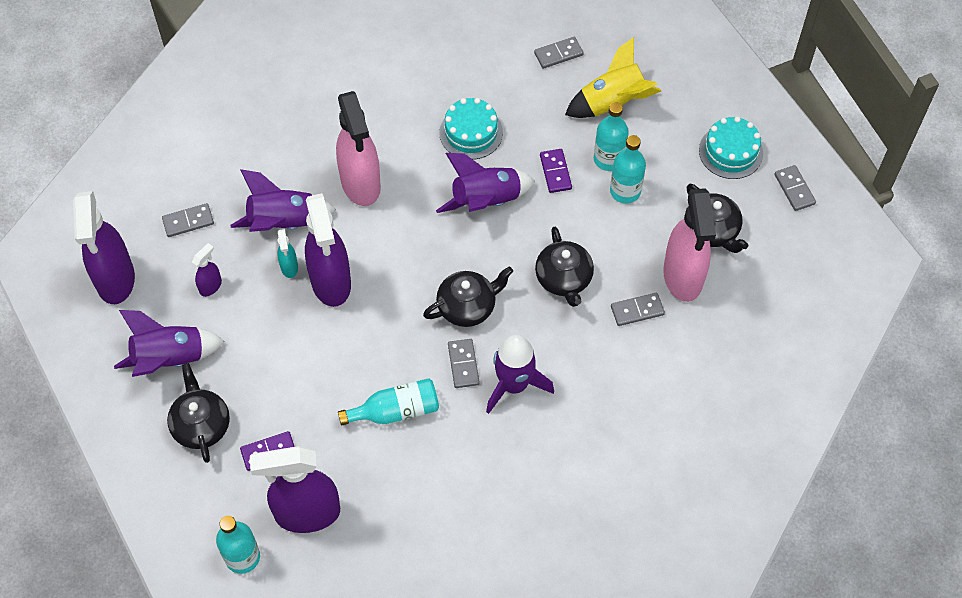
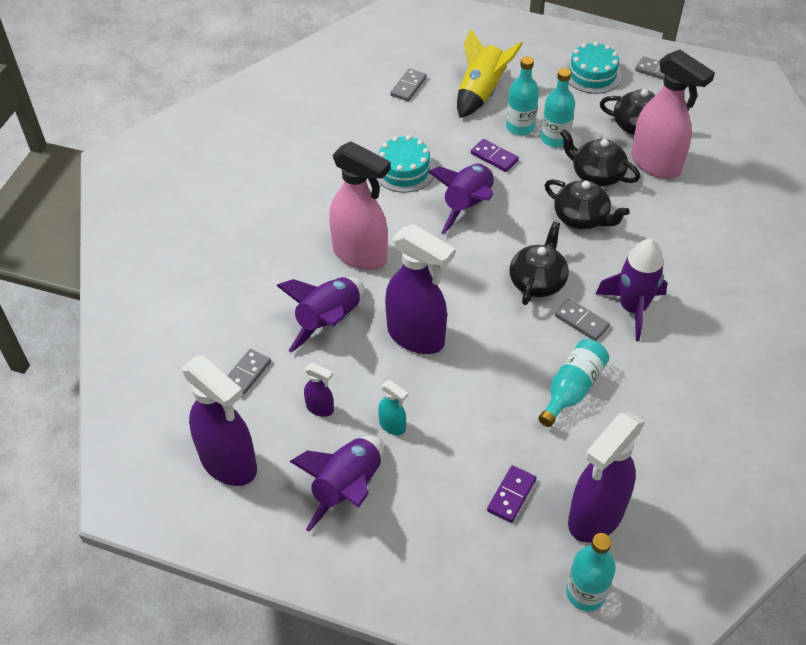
camera: 40 degrees left, 10 degrees down
(201, 425) = (432, 518): black teapot -> black teapot (596, 175)
(211, 286) = (320, 408): purple spray bottle -> purple spray bottle turned 120 degrees clockwise
(289, 267) = (370, 349): turquoise spray bottle -> turquoise spray bottle (392, 426)
(637, 310) = (653, 204): grey domino -> none

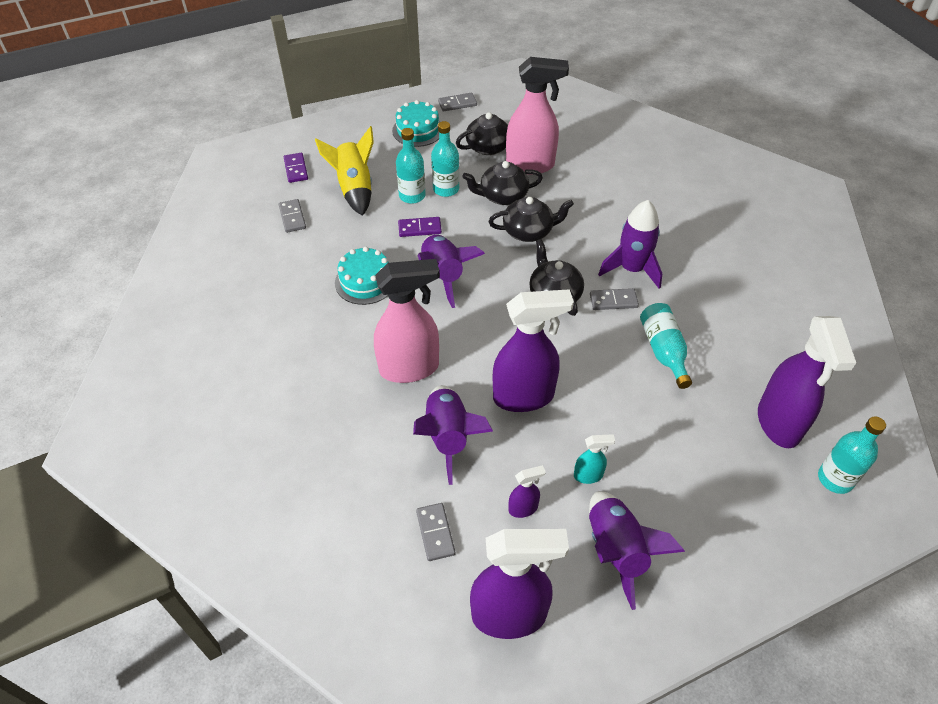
camera: 45 degrees left, 0 degrees up
(511, 495) = (718, 454): purple domino -> purple domino (296, 169)

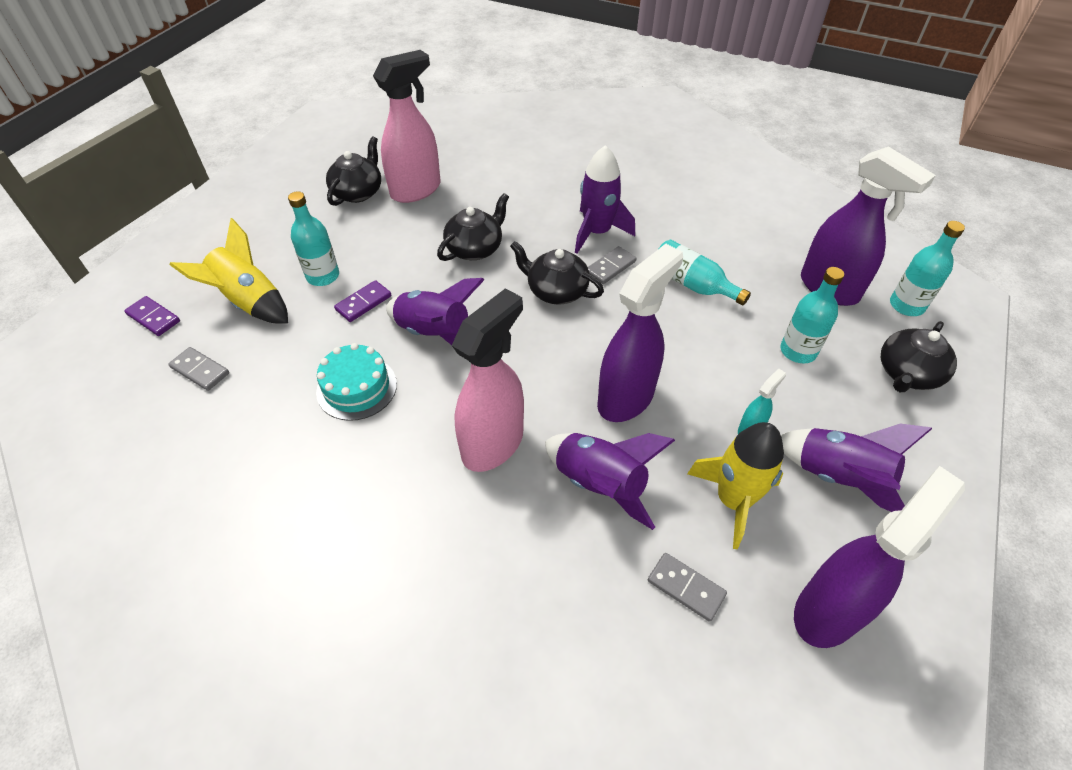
camera: 40 degrees left, 0 degrees up
(418, 130) = (265, 211): turquoise cake -> none
(446, 189) = (353, 252): turquoise bottle -> turquoise bottle (798, 351)
(457, 104) = (284, 168): grey domino -> none
(502, 196) = (417, 230): black teapot -> black teapot (907, 374)
(523, 508) = (733, 500): purple spray bottle -> yellow rocket

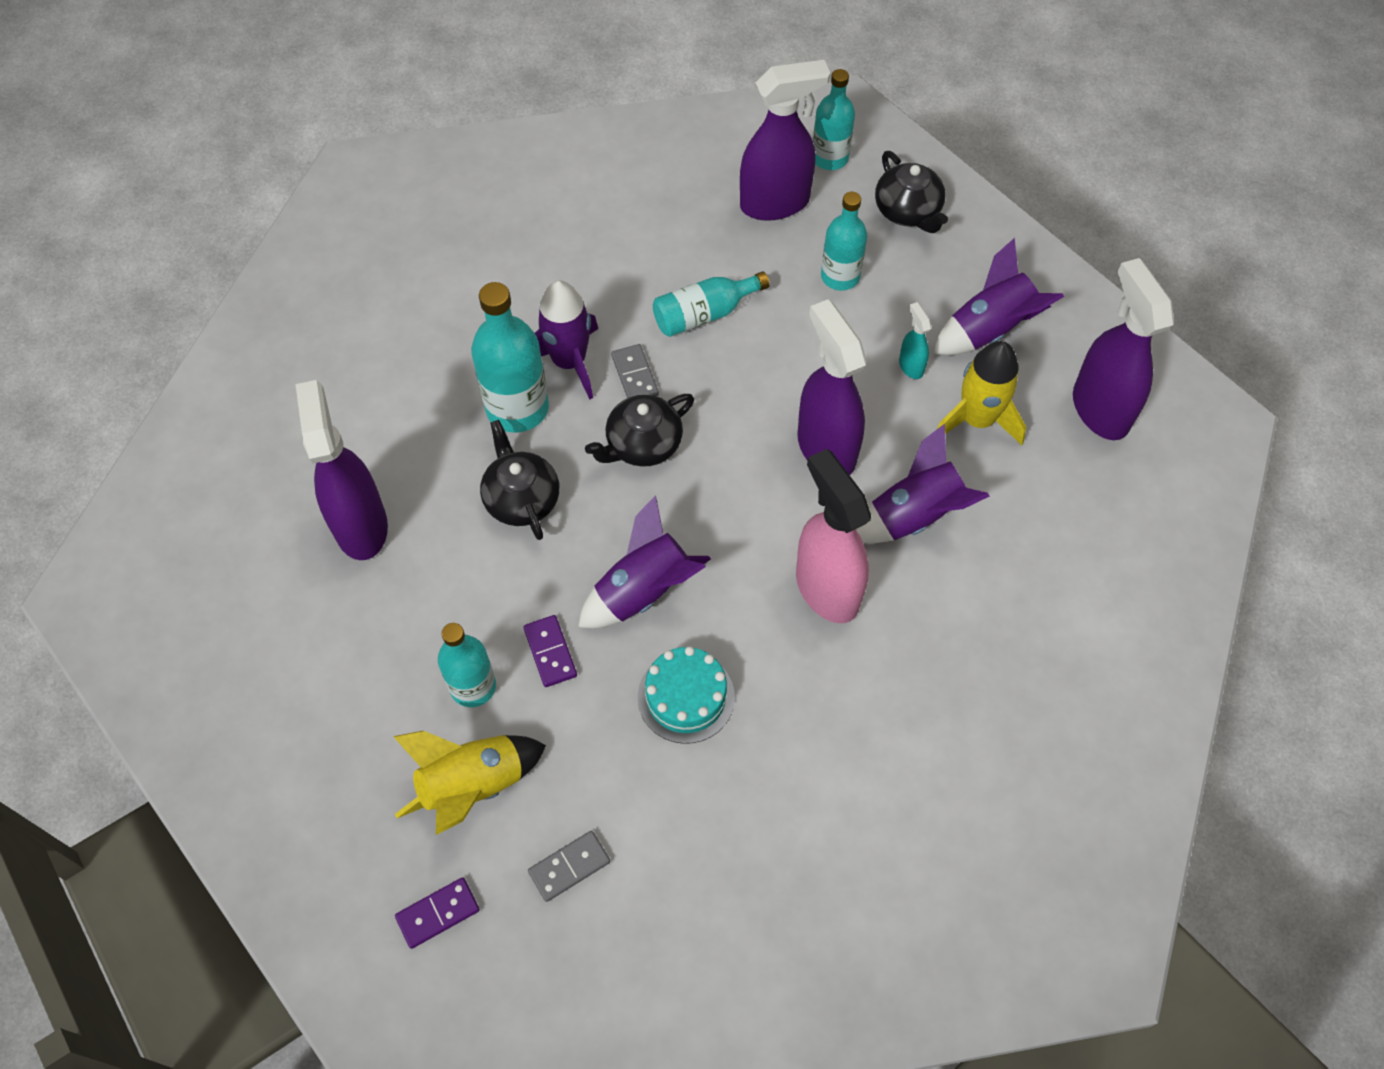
camera: 65 degrees left, 10 degrees up
(358, 192) = (319, 598): black teapot -> none
(416, 190) = (361, 525): pink spray bottle -> purple spray bottle
(543, 222) = (517, 408): none -> turquoise bottle
(686, 587) = (1042, 498): grey domino -> none

